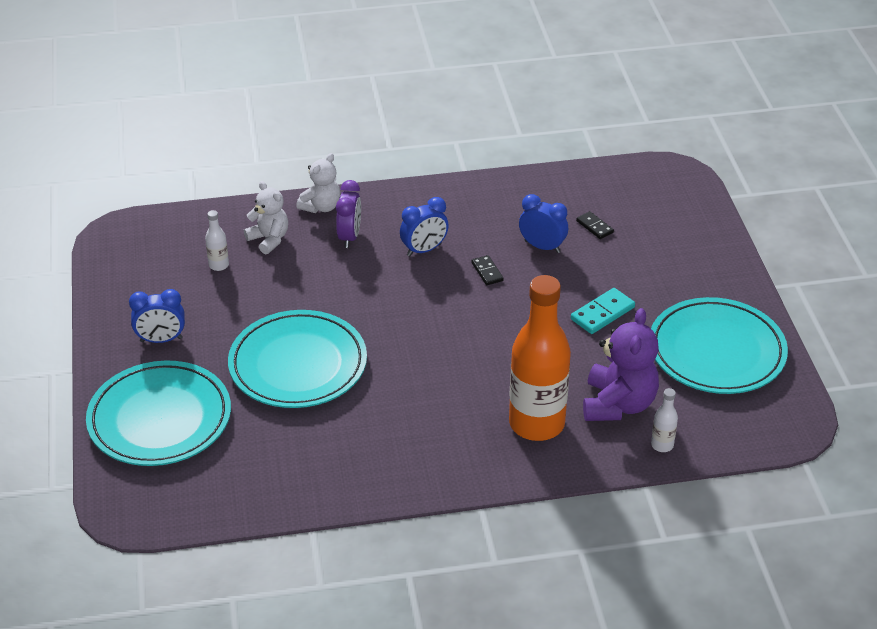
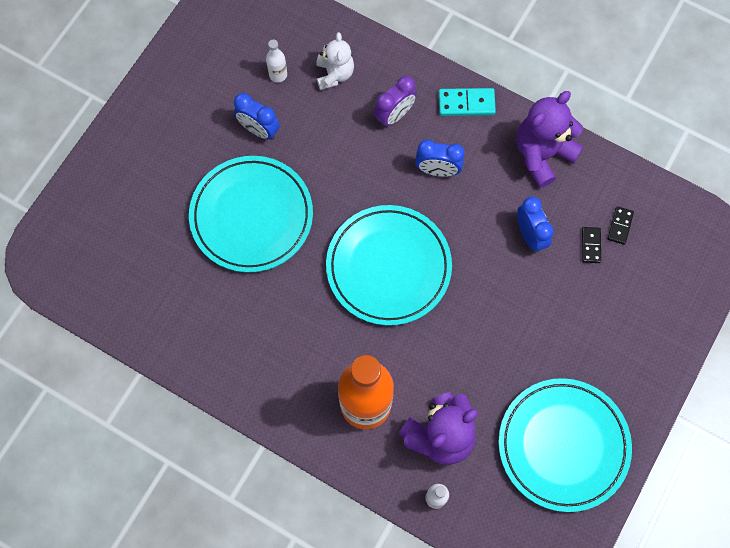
camera: 40 degrees right, 30 degrees up
(160, 419) = (123, 195): turquoise plate -> turquoise plate (388, 267)
(161, 340) = (181, 120): blue clock -> blue clock (259, 130)
(321, 207) = (400, 67): white teddy bear -> none
(487, 272) = (464, 229): black domino -> black domino (620, 226)
(495, 196) = (542, 154): none -> purple teddy bear
(602, 313) = (512, 339): turquoise domino -> turquoise domino (466, 103)

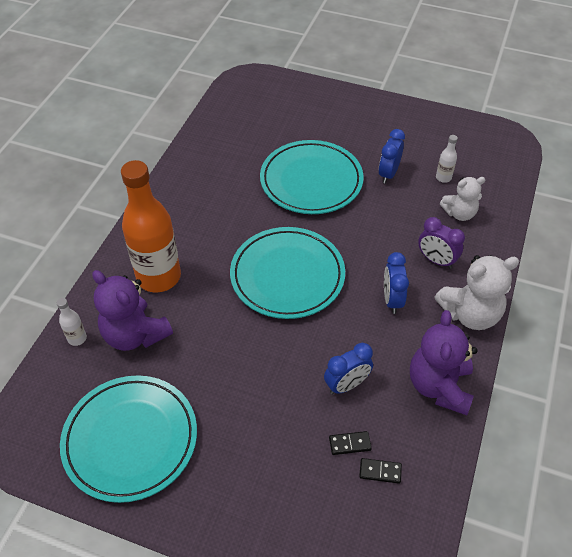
camera: 80 degrees right, 20 degrees down
(466, 103) = (470, 314): turquoise domino -> white teddy bear
(542, 154) = (439, 386): purple teddy bear -> purple teddy bear turned 120 degrees counterclockwise

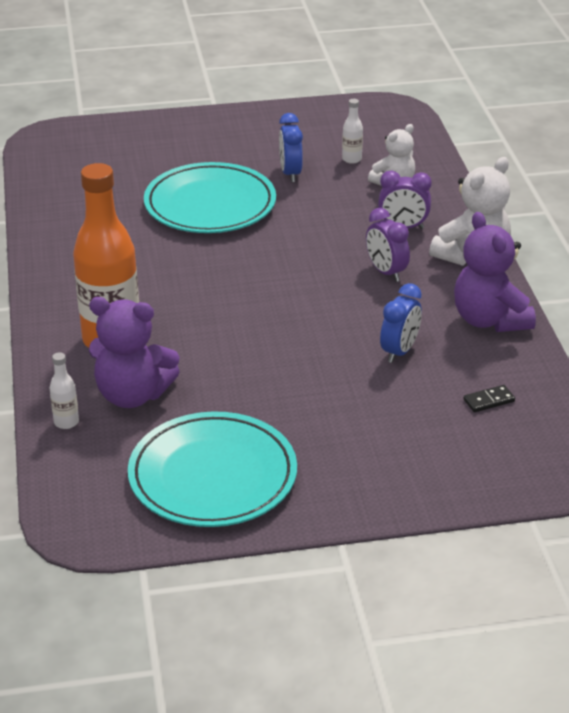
camera: 30 degrees left, 15 degrees down
(287, 276) = (258, 290): turquoise plate -> none
(350, 444) = (442, 392): black domino -> none
(392, 300) = (386, 272): blue clock -> purple clock

